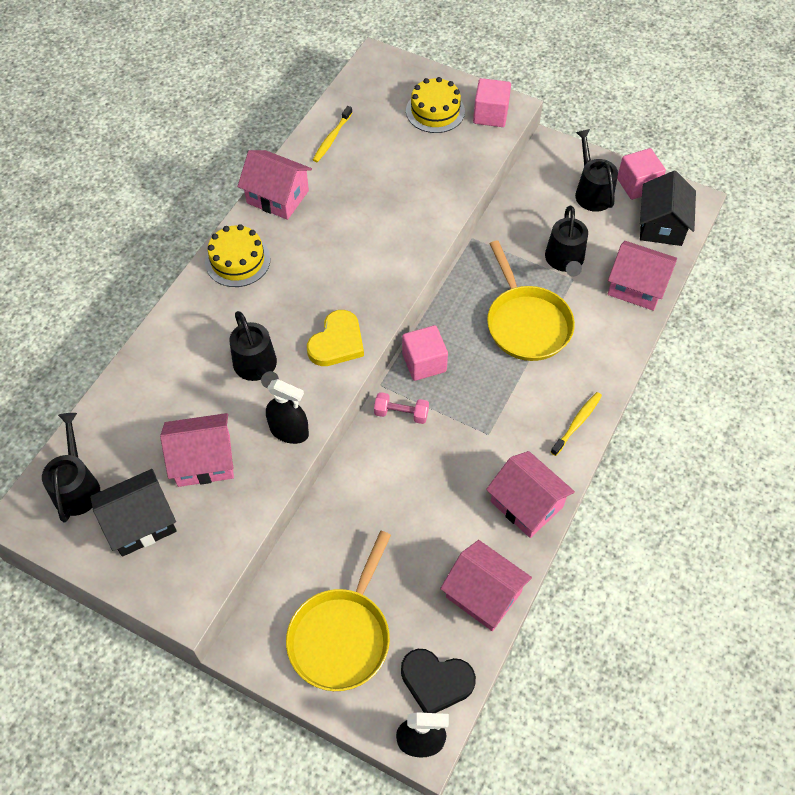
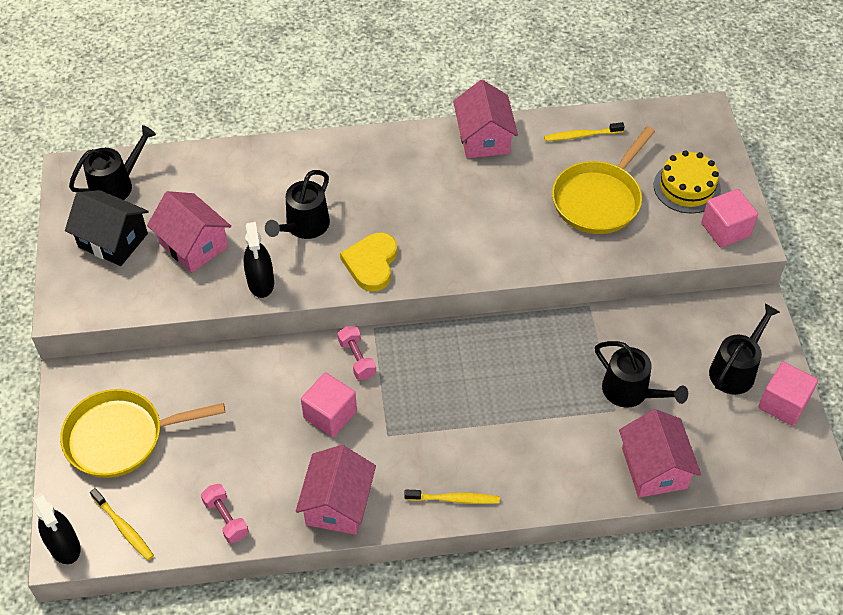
camera: 55 degrees right, 5 degrees down
(237, 260) = (396, 152): yellow cake -> none
(337, 342) = (371, 264): yellow heart -> yellow heart turned 105 degrees clockwise
(424, 362) = (422, 346): pink cube -> pink cube (330, 414)
(436, 681) = (123, 527): black heart -> yellow toothbrush
(483, 594) = (226, 519): pink house -> pink dumbbell
(526, 323) = (531, 399): yellow pan -> yellow pan (599, 199)
(565, 260) = (630, 392): black watering can -> black watering can turned 105 degrees counterclockwise
(661, 225) = (751, 451): black house -> none

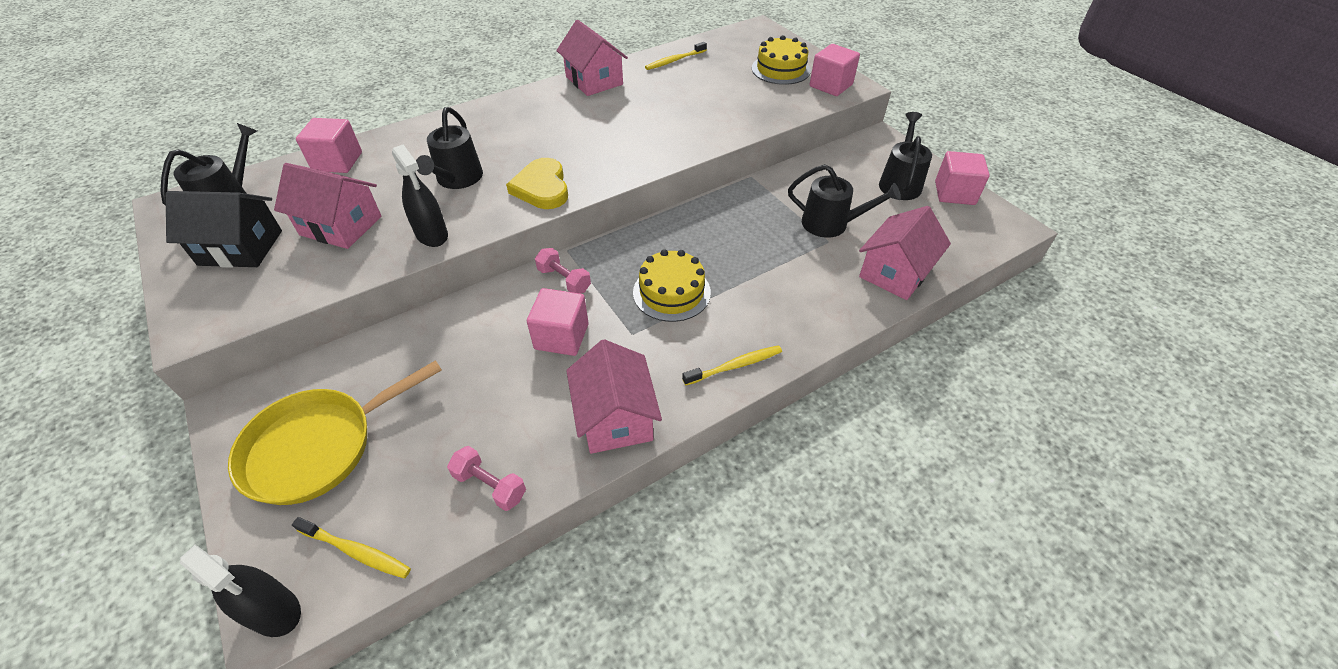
camera: 25 degrees left, 5 degrees down
(212, 168) = (337, 162): none -> pink cube
(441, 408) = (671, 292): none -> yellow cake
(599, 199) = (718, 93): yellow pan -> none
(654, 468) = (895, 272): pink house -> pink house turned 75 degrees clockwise

